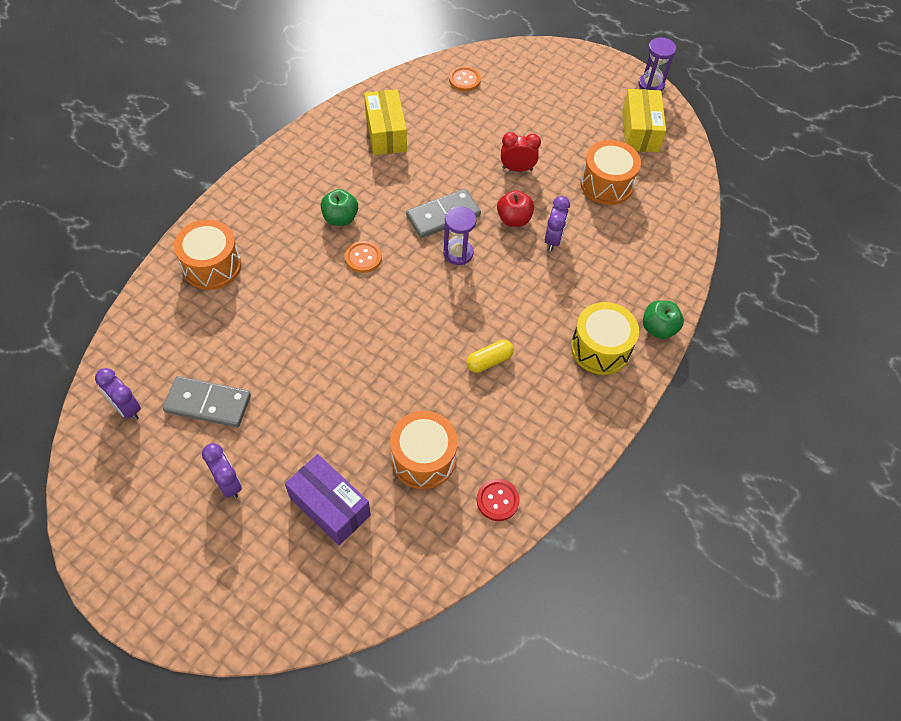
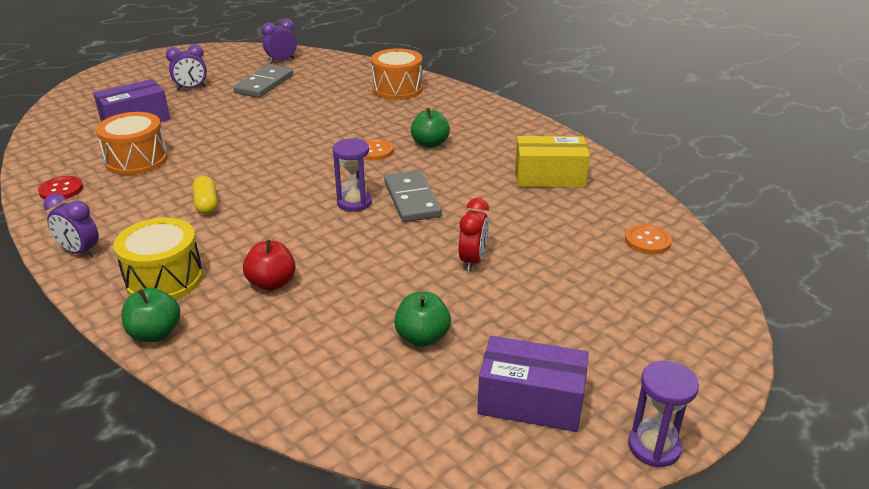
camera: 105 degrees right, 25 degrees down
(514, 219) = (388, 246): red apple -> red apple (272, 283)
(553, 239) = (343, 271): purple clock -> purple clock (80, 252)
(606, 184) = (422, 337): orange drum -> green apple
(640, 131) = (530, 401): yellow box -> purple box

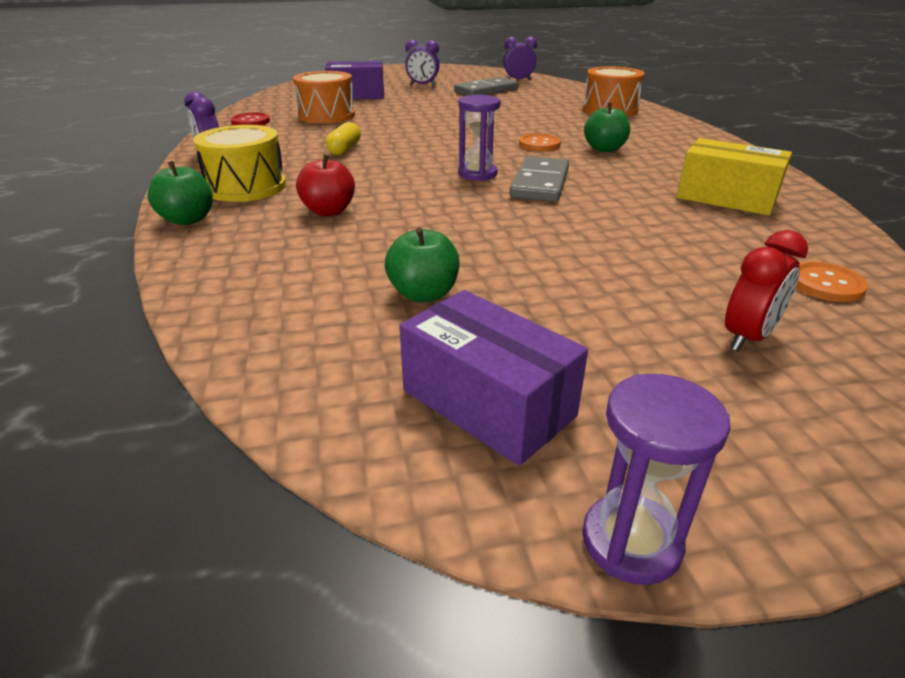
camera: 30 degrees right, 0 degrees up
(473, 261) = (556, 245): red clock -> red clock (747, 338)

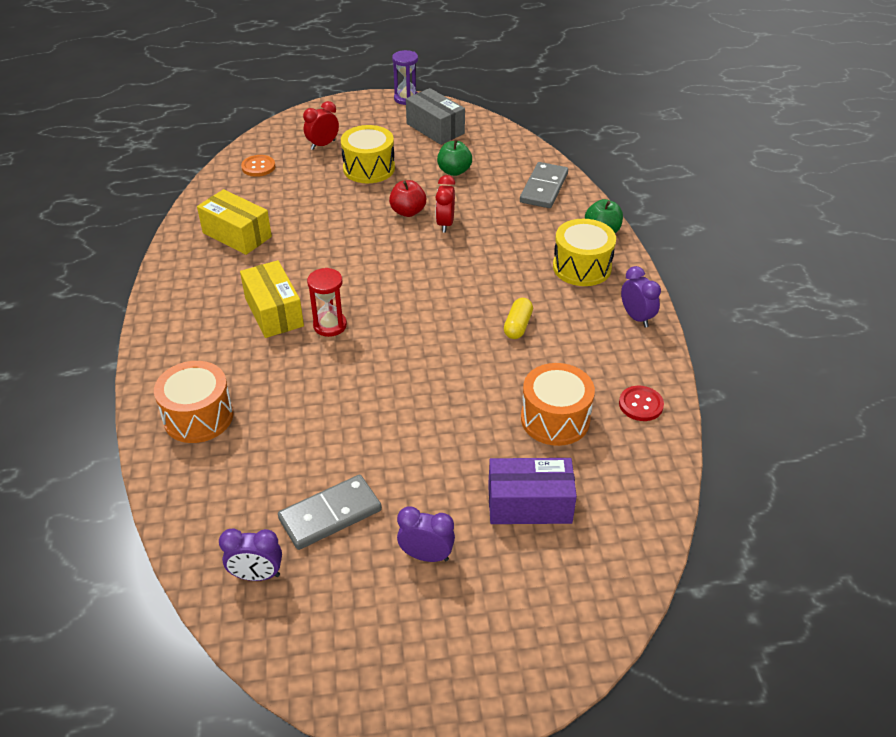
camera: 175 degrees left, 10 degrees up
(329, 211) = (513, 235): red apple -> red apple (408, 212)
(431, 219) = (445, 224): none -> red clock
(477, 174) = (403, 275): purple hourglass -> none
(487, 403) = (435, 128): purple box -> grey box
(539, 144) = (330, 325): orange button -> red hourglass
(539, 183) = (359, 259): grey domino -> grey domino (544, 188)
(602, 291) = (369, 168): none -> yellow drum
(604, 149) = (274, 312): green apple -> yellow box

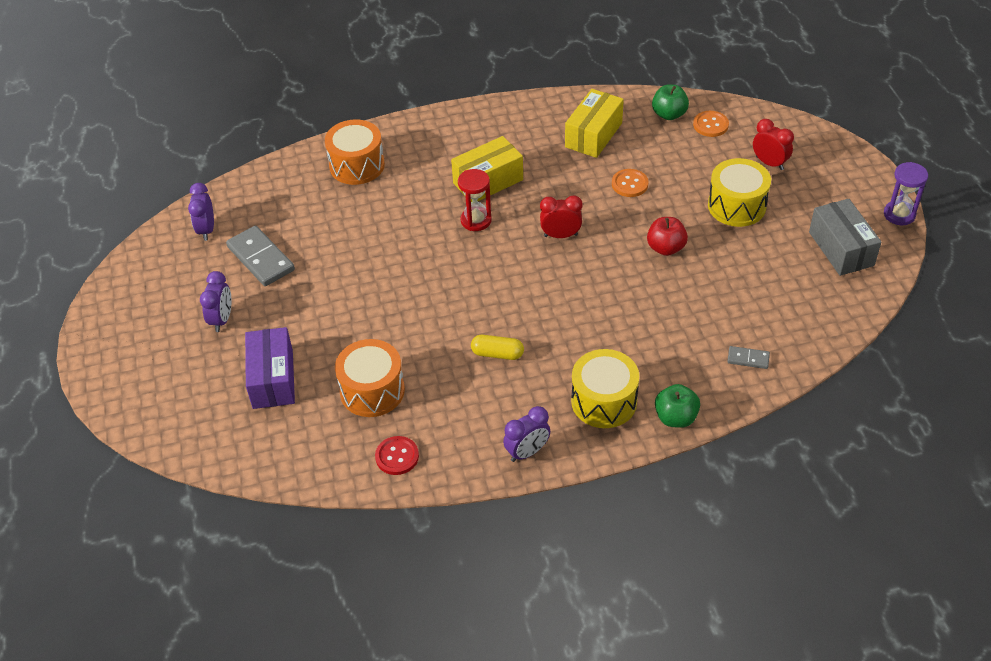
camera: 85 degrees right, 5 degrees up
(317, 221) = (629, 184): none -> orange button
(435, 128) = (841, 249): grey box -> grey box turned 60 degrees counterclockwise
(445, 224) = (652, 280): red clock -> red clock (560, 235)
(454, 171) = (756, 276): green apple -> green apple (669, 114)
(544, 188) = (748, 359): grey domino -> grey domino, size x0.50

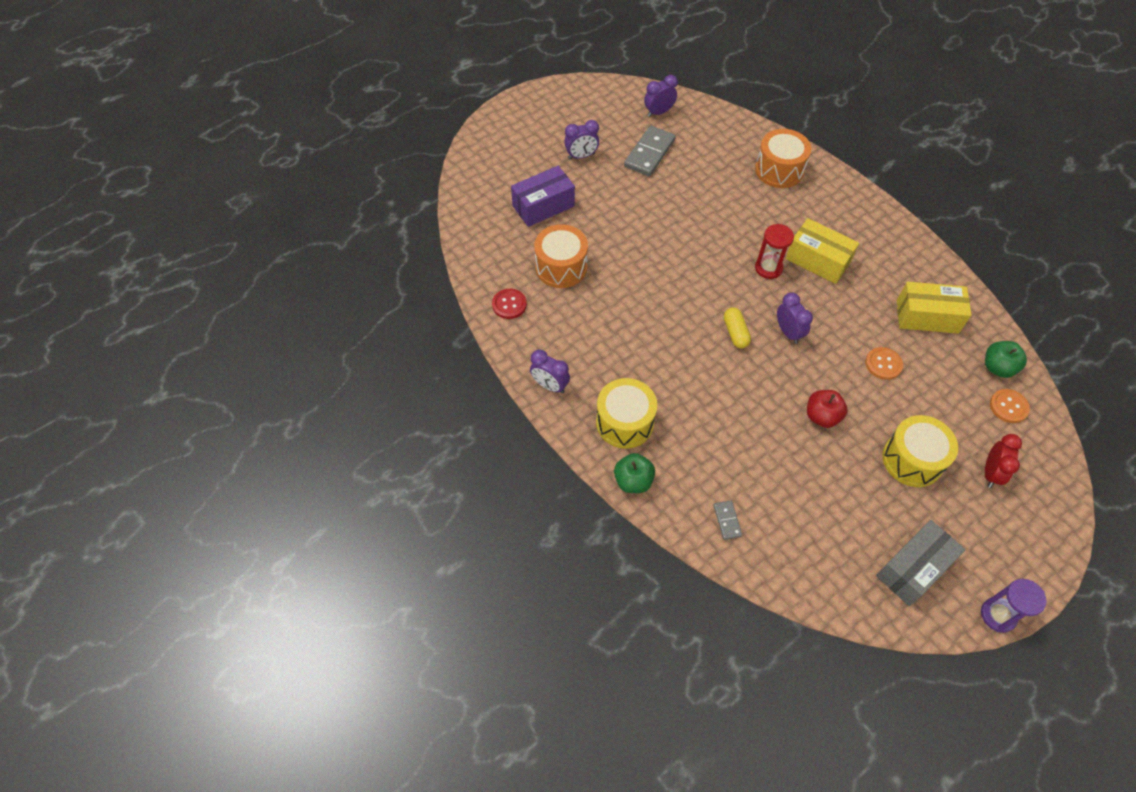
camera: 65 degrees right, 10 degrees up
(497, 354) = (636, 332): yellow capsule -> yellow capsule (735, 333)
(560, 235) = (788, 332): red clock -> purple clock

